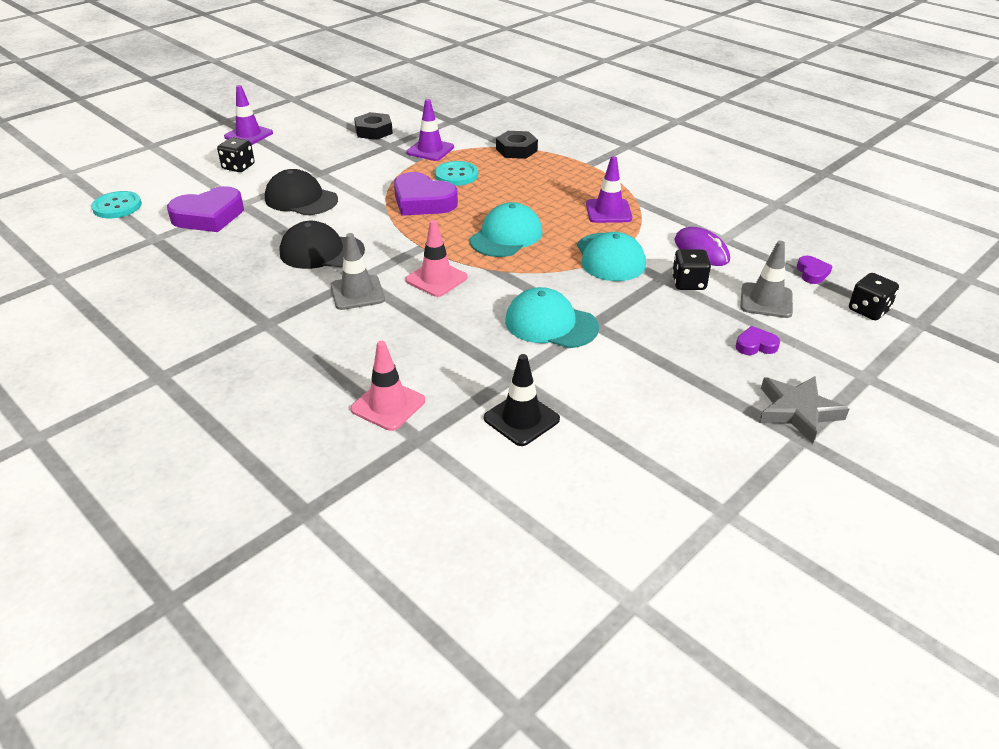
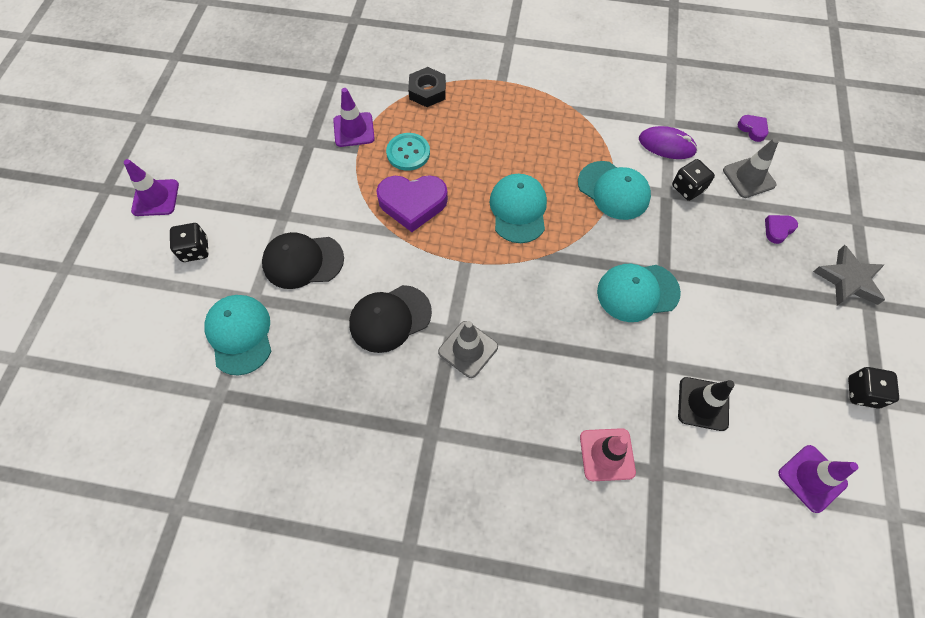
camera: 35 degrees left, 25 degrees up
(117, 206) = (131, 376): turquoise button -> none
(209, 216) = (240, 334): purple heart -> turquoise cap
(374, 131) = (276, 128): black nut -> none
(436, 279) = (512, 294): pink traffic cone -> none
(608, 211) = (567, 134): purple traffic cone -> purple traffic cone (812, 478)
(868, 310) = (812, 150): black dice -> black dice (862, 392)

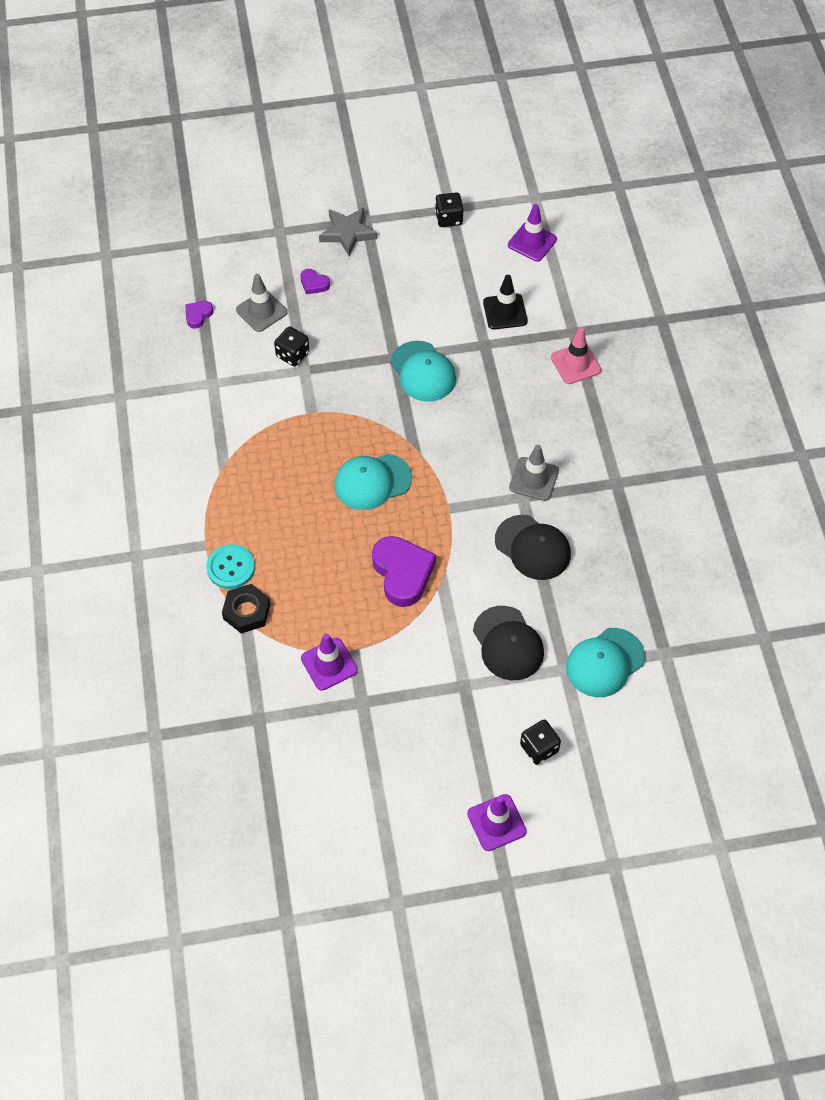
camera: 110 degrees left, 5 degrees down
(408, 153) = (340, 600): turquoise button -> turquoise button (230, 567)
(613, 190) = (318, 411): turquoise cap -> none
(666, 145) = (244, 379): purple mouse -> none

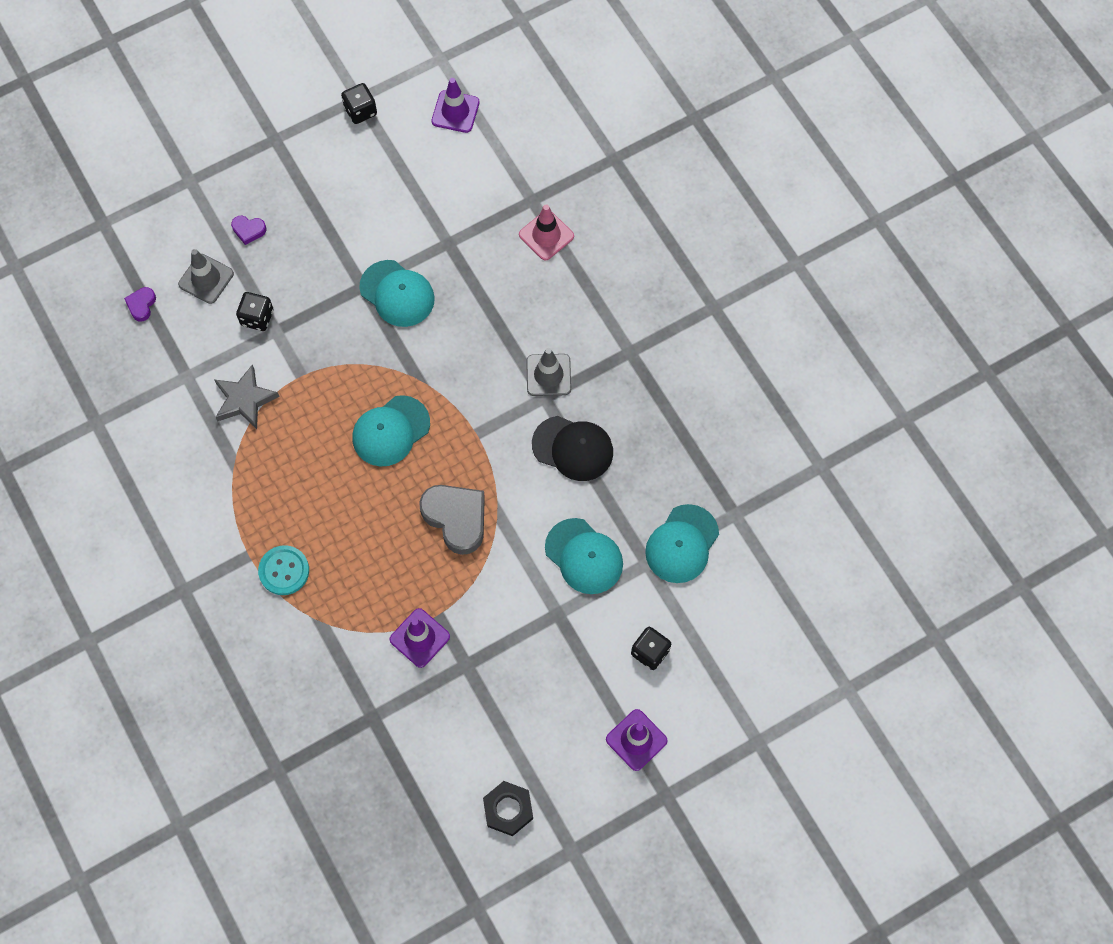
camera: 20 degrees left, 10 degrees up
(247, 611) = (318, 611): black nut -> black nut (508, 809)
(347, 233) = (261, 161): grey star -> grey star (244, 400)
(402, 573) = (456, 518): purple heart -> grey heart
(505, 312) = (456, 200): black traffic cone -> none
(508, 643) = (584, 556): black cap -> turquoise cap

